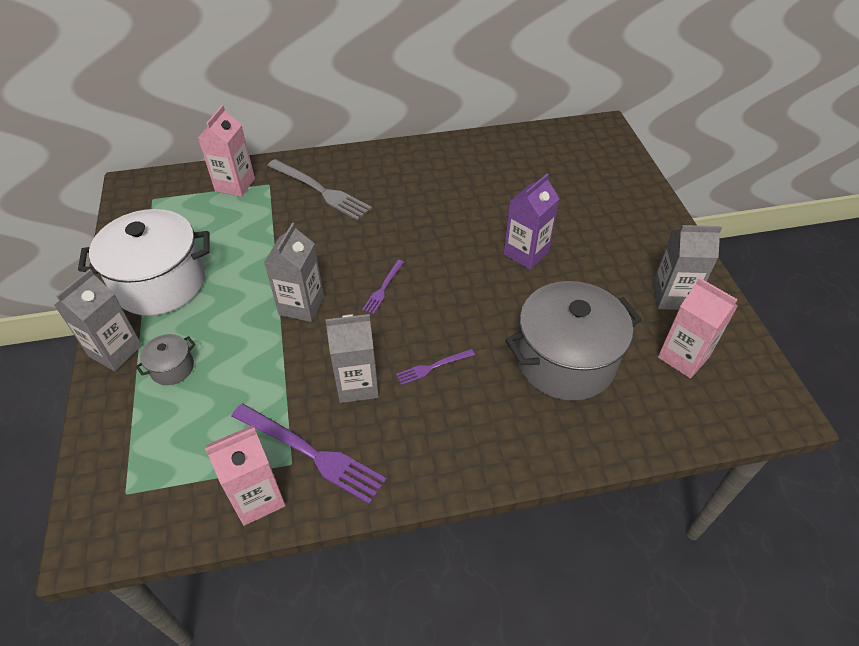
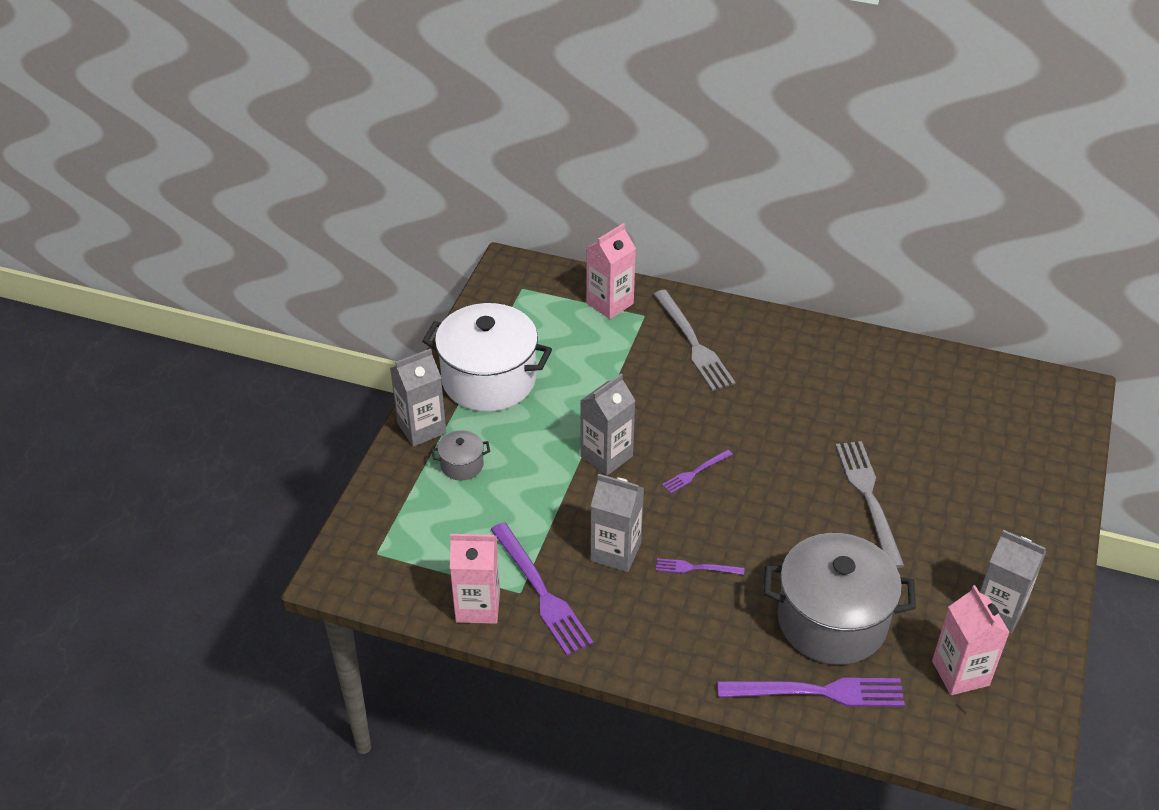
camera: 30 degrees right, 5 degrees down
(526, 253) = (869, 499): purple carton -> grey fork
(596, 427) = (817, 692): none -> purple fork

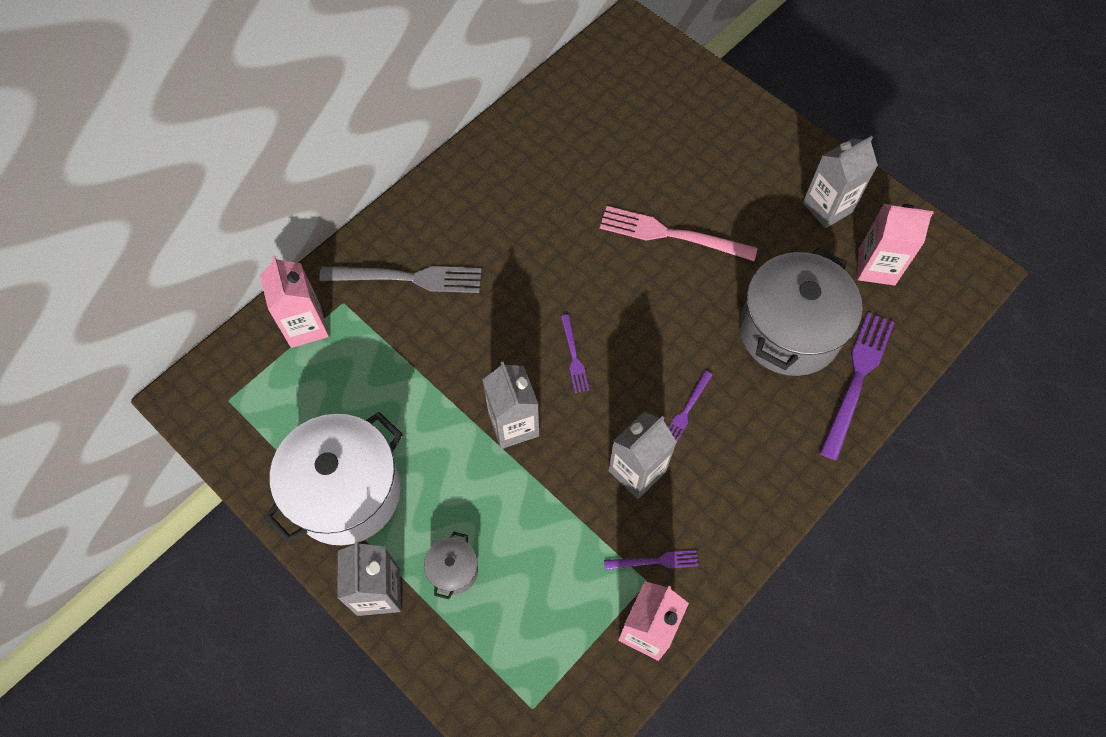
camera: 65 degrees left, 20 degrees up
(540, 591) = (654, 561): purple fork -> purple fork, size x0.51
(869, 499) = (672, 235): grey fork -> pink fork

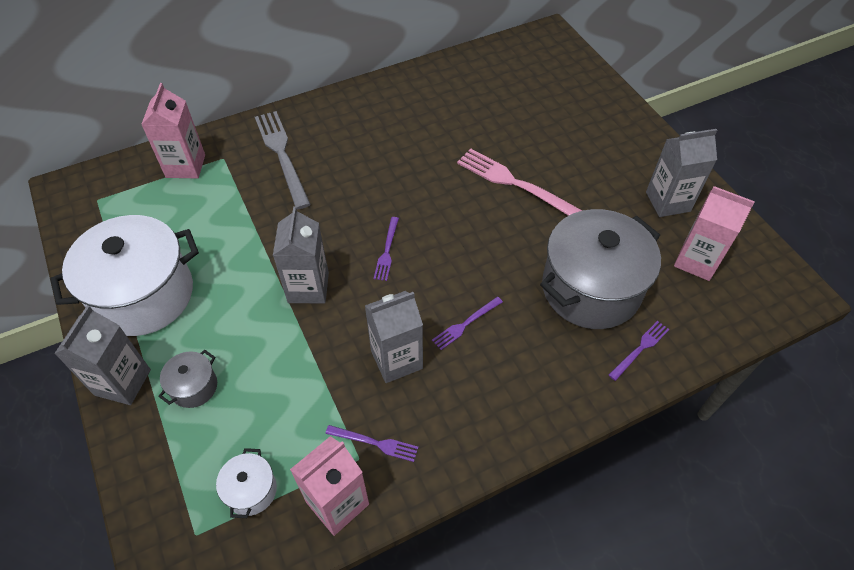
camera: 20 degrees right, 10 degrees down
(407, 278) = (282, 155): grey fork -> grey fork turned 135 degrees counterclockwise
(562, 649) = (251, 490): none -> white pot
(857, 380) = (640, 349): purple fork -> purple fork, size x0.51

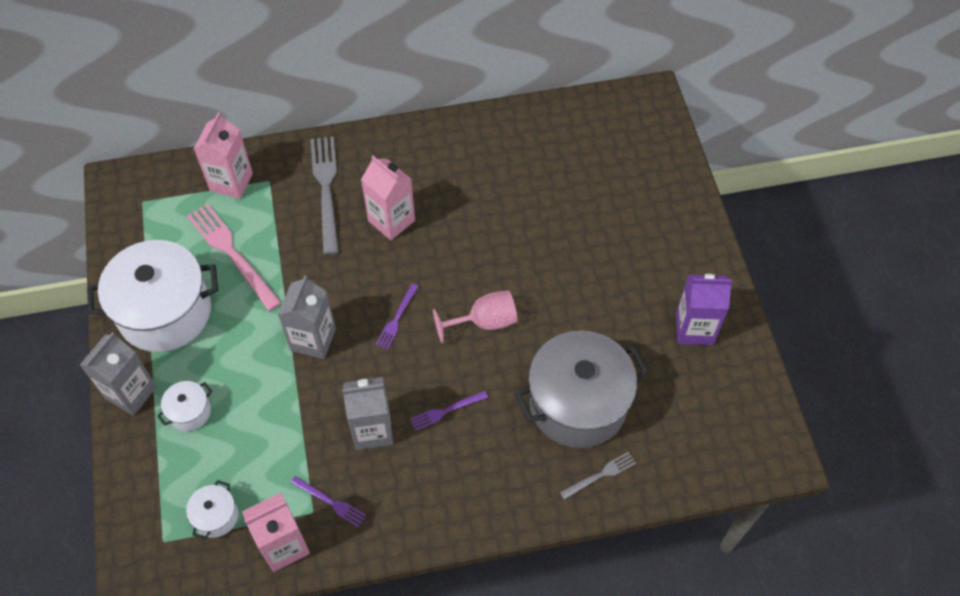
camera: 15 degrees right, 5 degrees up
(194, 387) = (190, 412): grey pot -> white pot
(473, 236) = (484, 322): none -> pink goblet
(517, 184) = (547, 274): pink fork -> pink fork (232, 254)
(640, 349) = (600, 475): purple fork -> grey fork
(668, 202) = (694, 328): grey carton -> purple carton
(696, 261) = (694, 399): pink carton -> pink carton (391, 220)

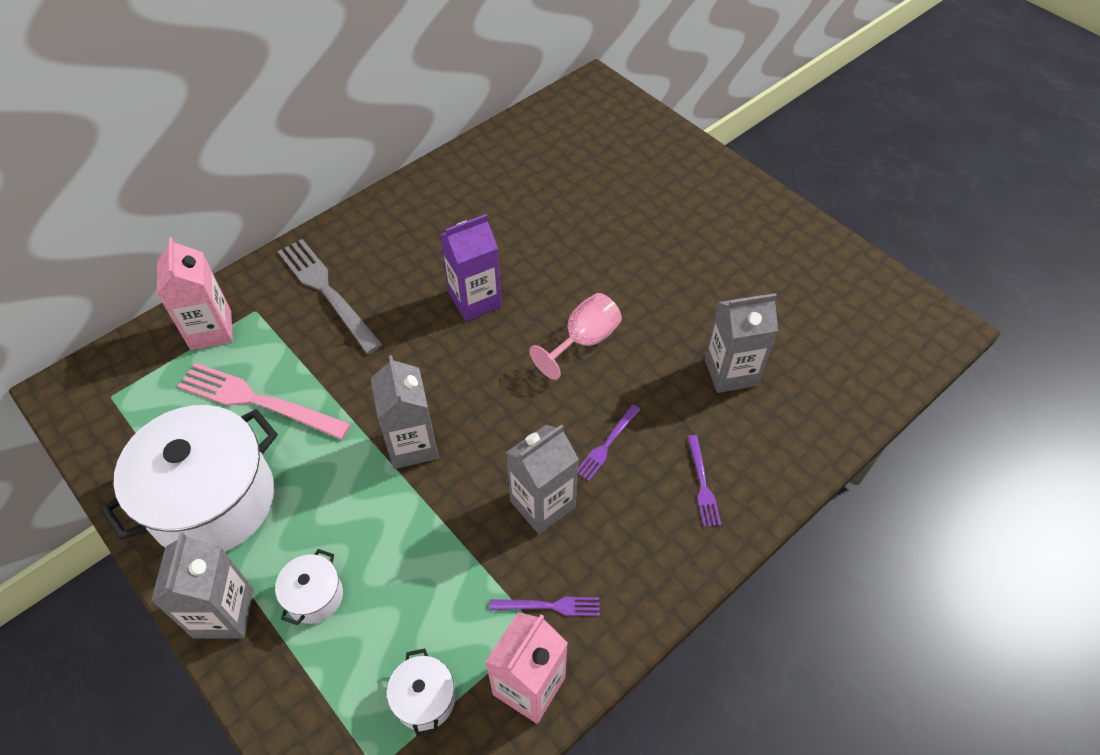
camera: 30 degrees left, 5 degrees down
(391, 220) = (419, 290): pink carton -> none
(397, 318) = (490, 380): purple fork -> purple fork (702, 483)
(578, 404) = (730, 372): grey pot -> grey carton
(600, 475) = (802, 427): grey fork -> none
(694, 328) = (782, 255): purple carton -> purple carton (475, 300)

